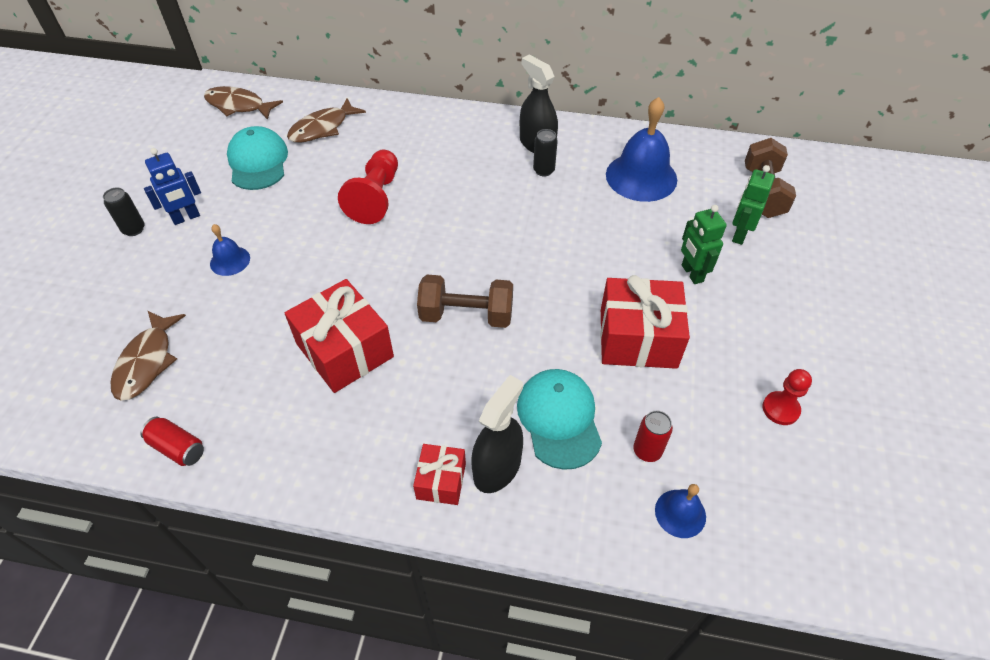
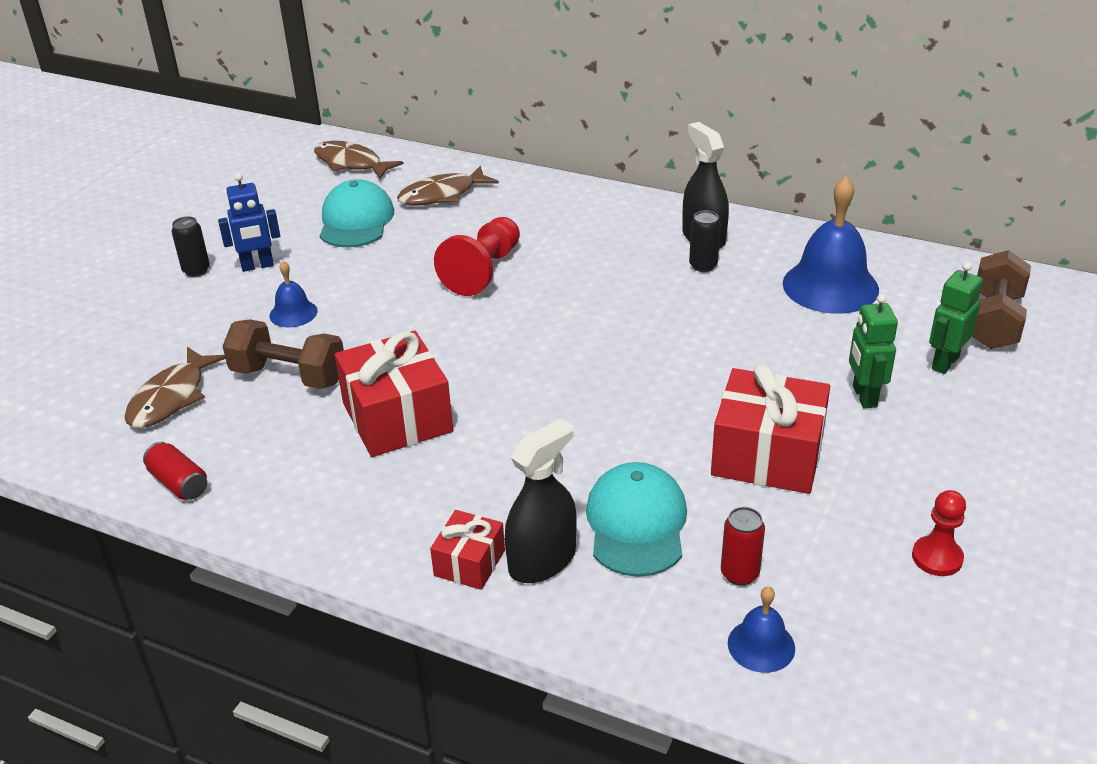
camera: 15 degrees right, 15 degrees down
(466, 315) = (555, 402): brown dumbbell -> brown dumbbell (289, 376)

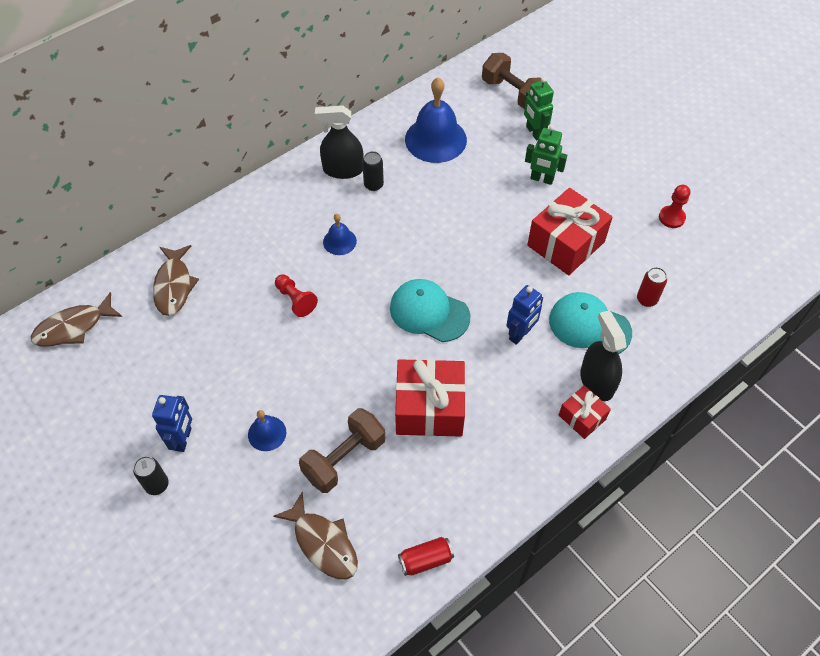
camera: 65 degrees left, 20 degrees up
(356, 221) = (167, 353): turquoise cap -> turquoise cap (429, 312)
(483, 271) = (295, 300): red pawn -> red pawn, size x0.60
(568, 459) = (520, 334): none -> blue robot
(761, 645) = (697, 314): blue bell -> blue bell (339, 241)

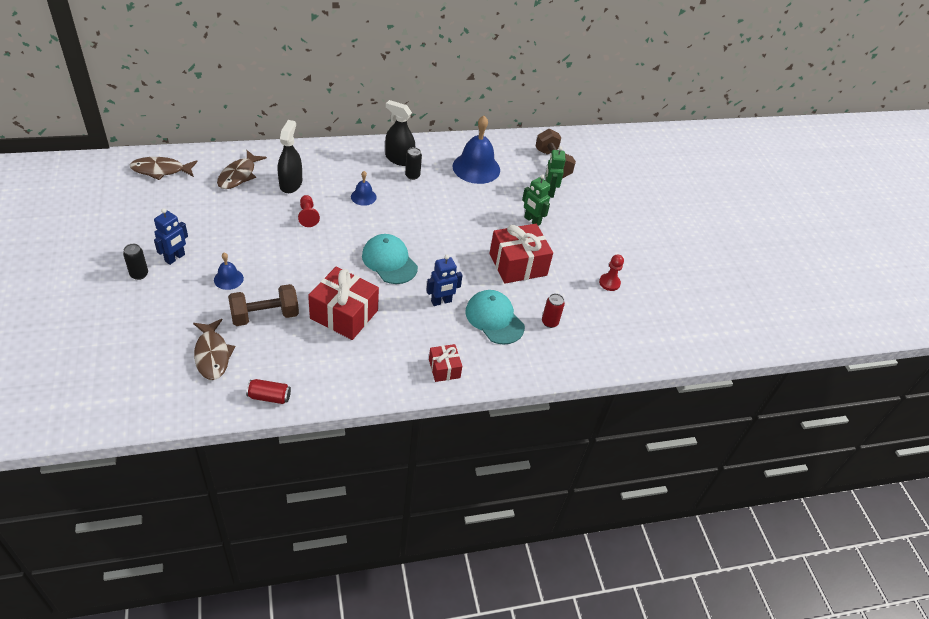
camera: 20 degrees right, 10 degrees down
(597, 381) = (472, 353): black spray bottle -> black spray bottle (291, 184)

